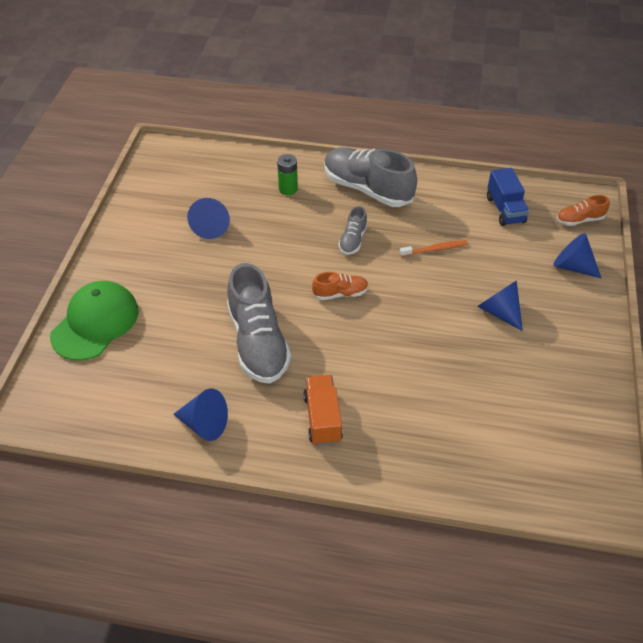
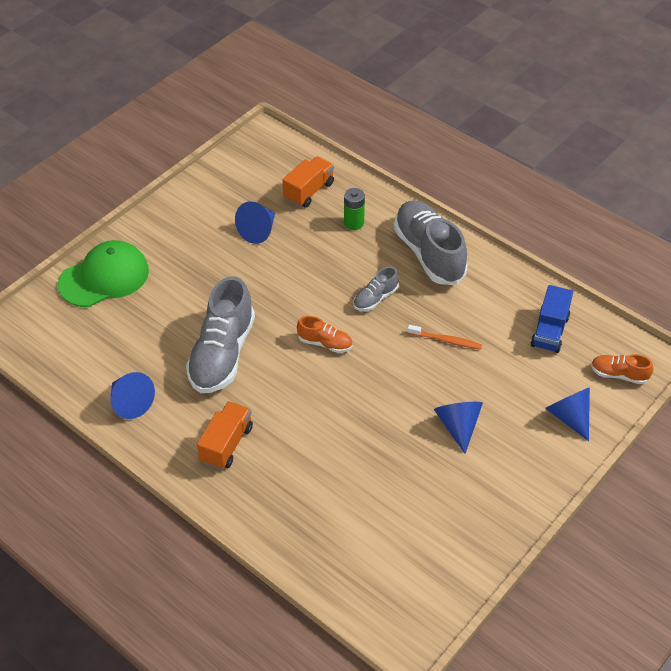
camera: 30 degrees right, 0 degrees up
(230, 179) = (308, 191): none -> orange truck

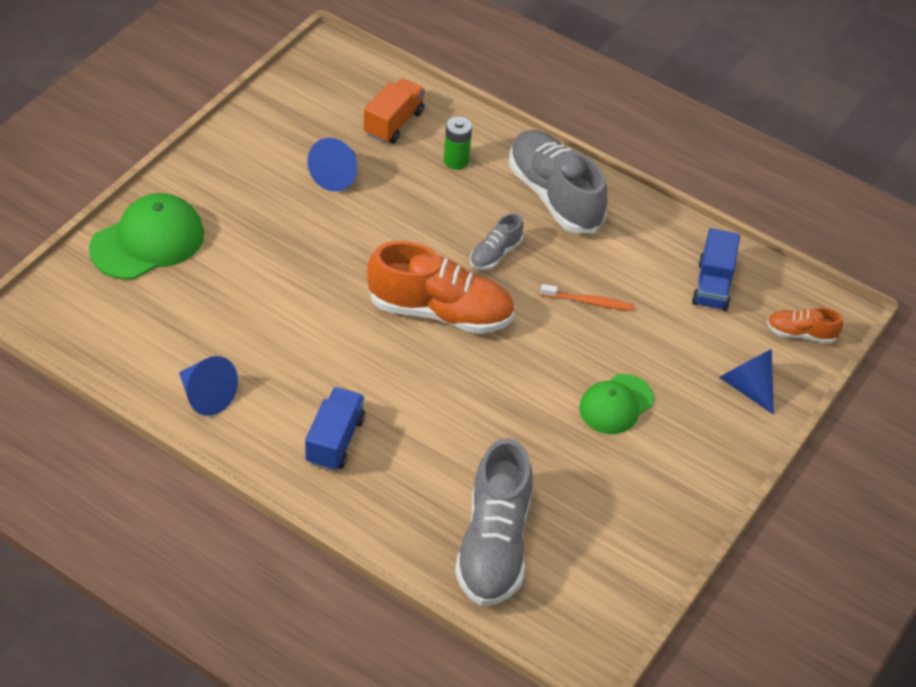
camera: 10 degrees left, 0 degrees up
(222, 354) = (313, 331): grey shoe -> grey shoe (494, 545)
(226, 444) = (335, 440): orange truck -> blue truck
(325, 343) = (440, 312): orange shoe -> orange shoe, size x2.06
(458, 426) = (616, 404): blue cone -> green cap

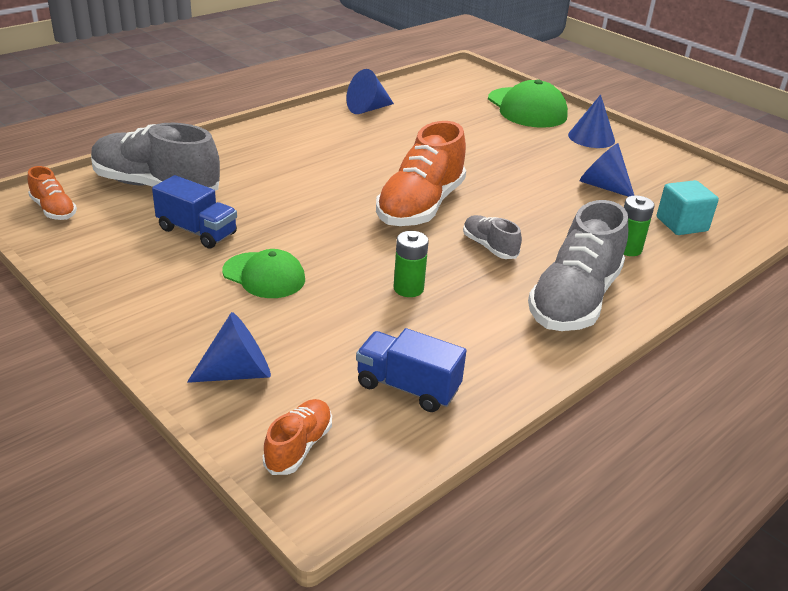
camera: 105 degrees right, 15 degrees down
(216, 183) = (591, 137): none -> blue cone
(335, 440) = (301, 144): blue truck -> blue truck (197, 231)
(393, 123) = (681, 224): orange truck -> turquoise cube
(554, 196) = (574, 300): grey shoe -> grey shoe turned 135 degrees clockwise
(582, 616) = (53, 210): none -> orange shoe
(588, 302) = (408, 288): orange toothbrush -> green battery
(616, 404) = (264, 275): green cap -> green cap turned 150 degrees clockwise

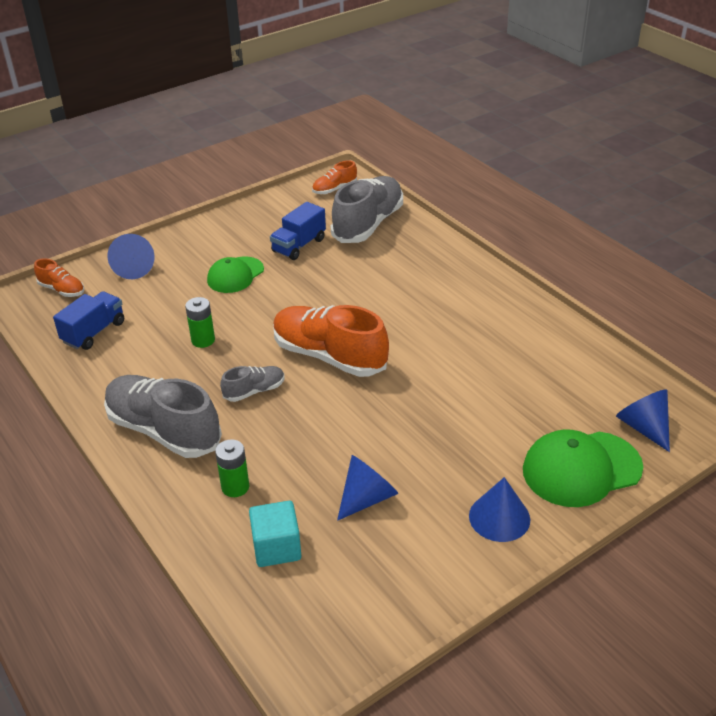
camera: 100 degrees right, 5 degrees up
(367, 109) = (544, 335): blue cone -> blue cone (643, 427)

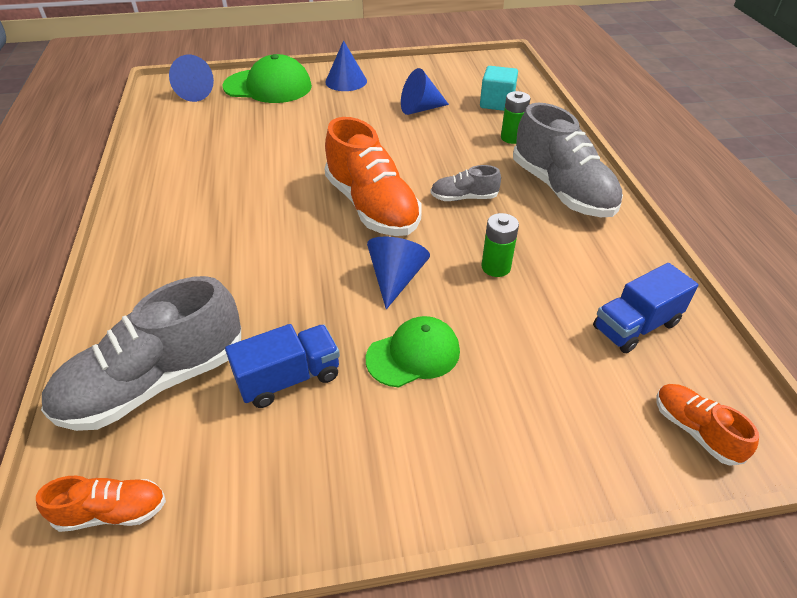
camera: 155 degrees left, 5 degrees up
(134, 268) = (568, 435): blue cone -> blue cone (396, 279)

